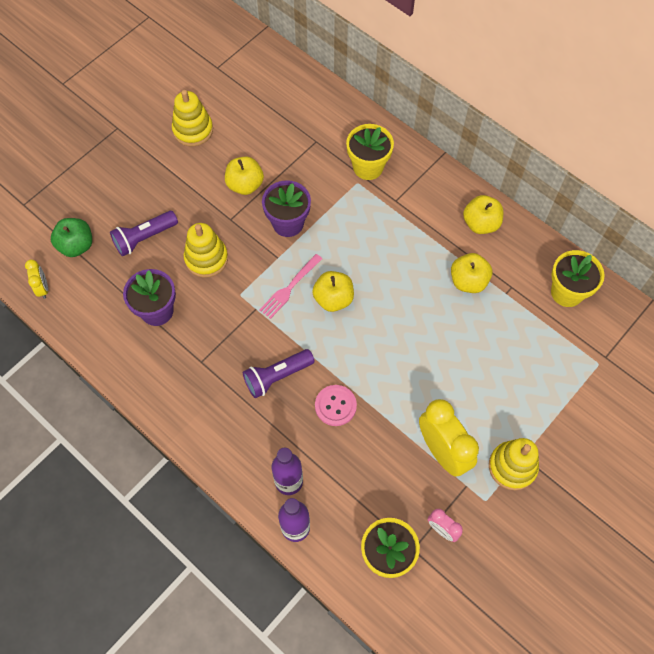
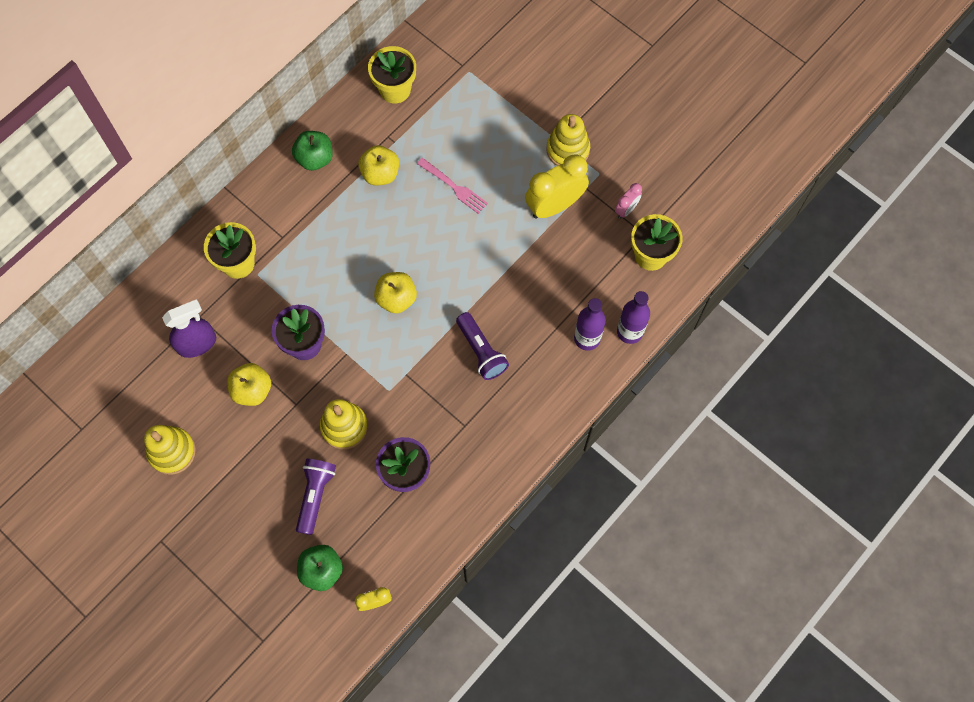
camera: 90 degrees left, 5 degrees up
(144, 238) = (315, 495): purple flashlight -> purple flashlight turned 135 degrees counterclockwise
(289, 288) = (382, 341): pink fork -> pink fork (454, 187)
(290, 141) = (197, 343): none -> purple spray bottle
(335, 406) = (511, 297): pink button -> none
(480, 224) = (315, 158): yellow apple -> green apple

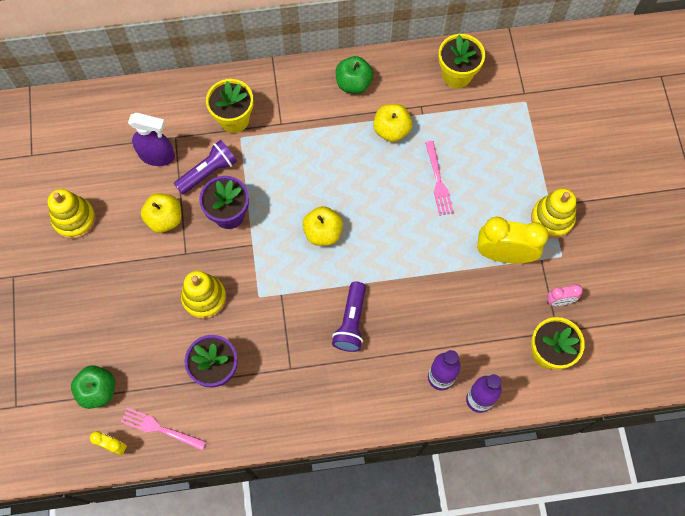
camera: 40 degrees right, 0 degrees up
(315, 495) = (141, 331): purple flashlight -> purple flashlight (208, 172)
(401, 557) = (160, 429): none -> pink fork

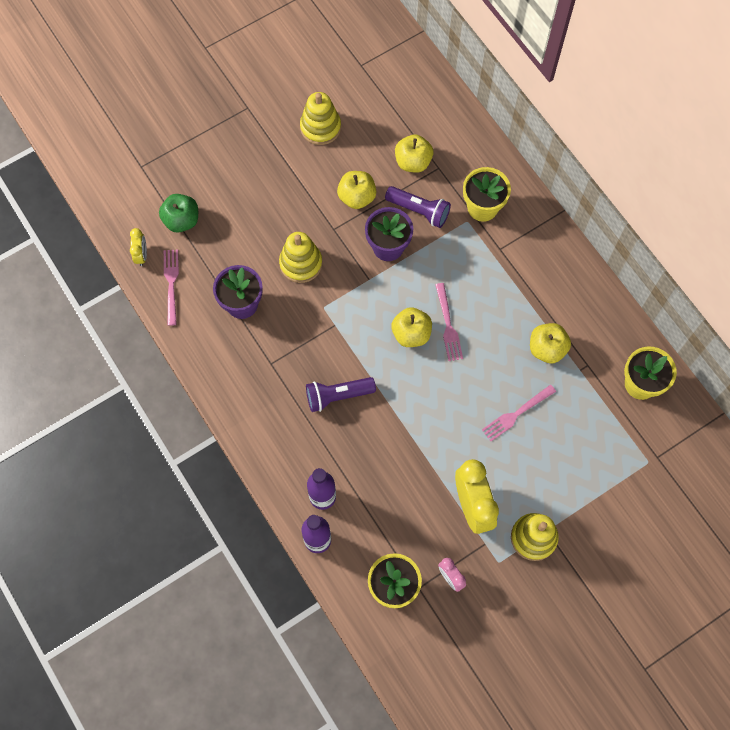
camera: 65 degrees right, 0 degrees up
(157, 155) = (413, 162): purple spray bottle -> yellow apple
(330, 198) = (448, 325): none -> pink fork
(353, 83) = (577, 293): green apple -> none

